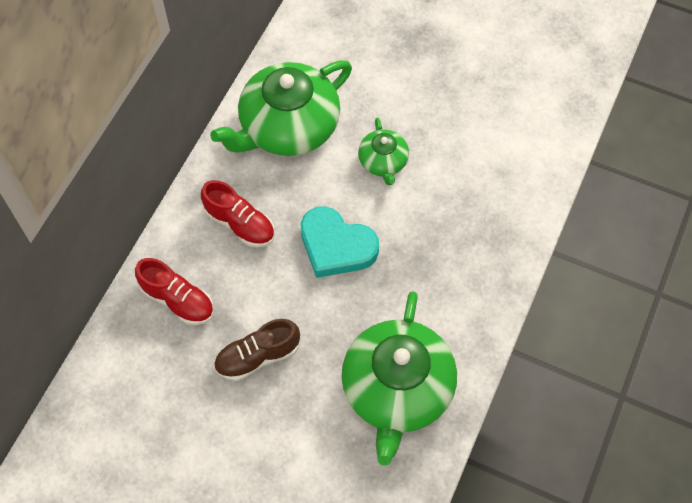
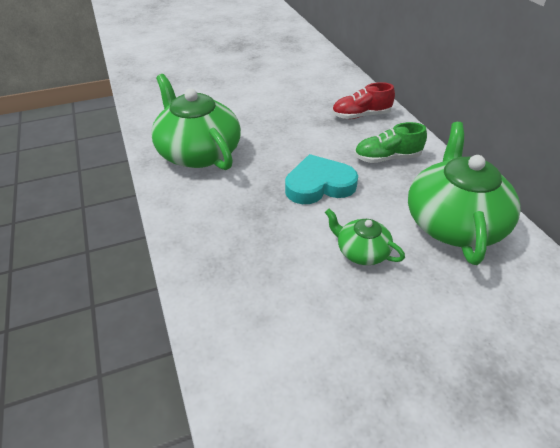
camera: 135 degrees right, 20 degrees down
(239, 224) = (387, 158): red shoe -> green shoe
(257, 356) = (290, 122): brown shoe -> none

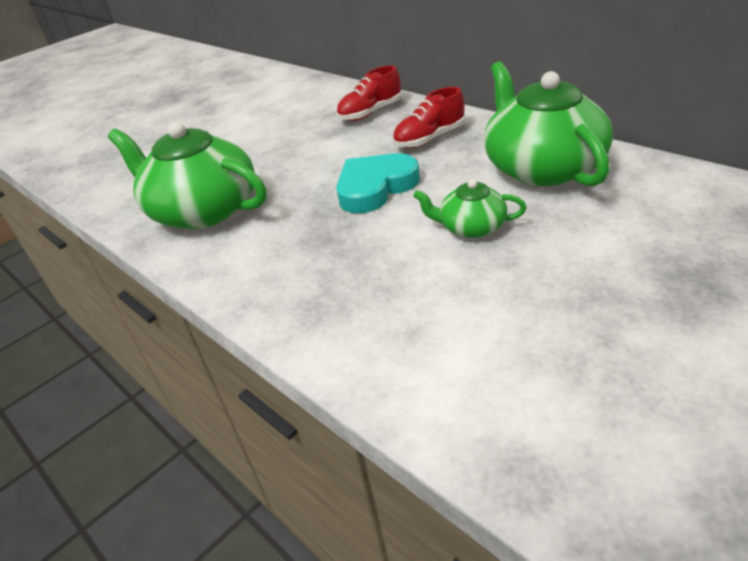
camera: 20 degrees left, 5 degrees down
(387, 158) = (429, 139): green shoe -> red shoe

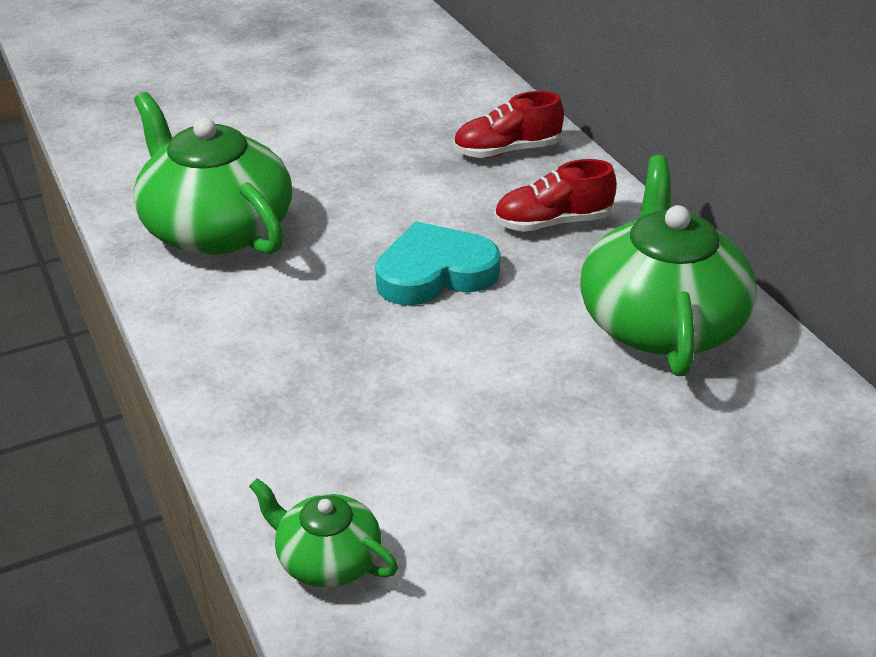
camera: 15 degrees right, 0 degrees up
(471, 227) = (508, 373): green teapot -> green teapot (327, 558)

